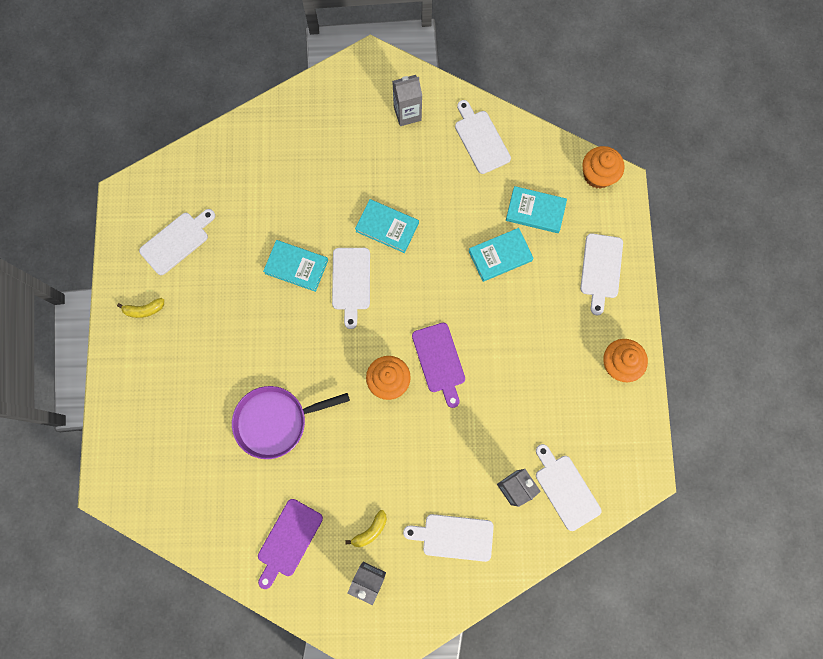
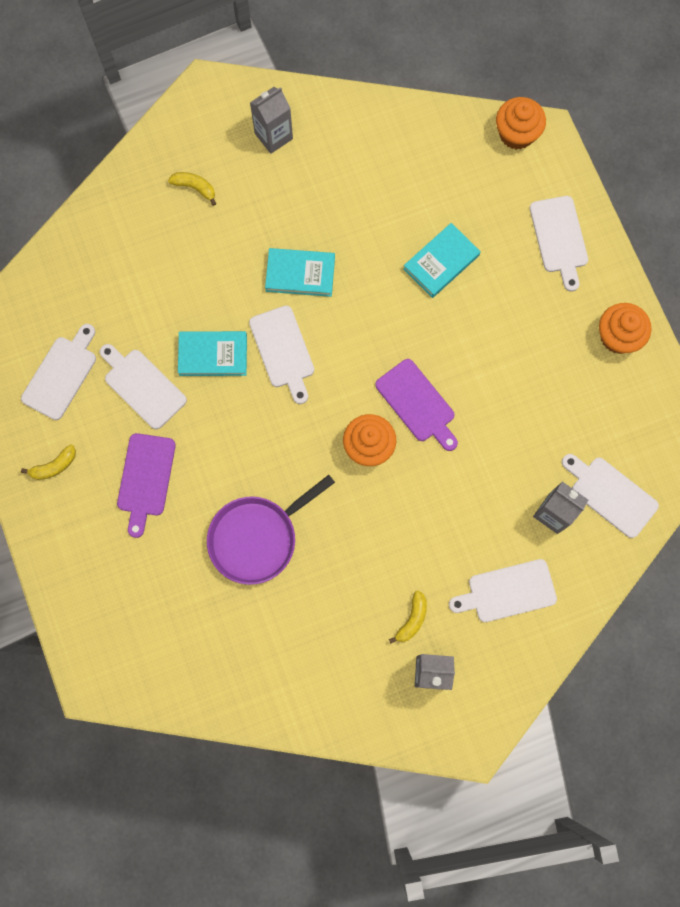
camera: 20 degrees left, 0 degrees up
(288, 540) = (324, 664): purple cutting board -> purple cutting board (146, 479)
(332, 133) = (195, 188): none -> yellow banana
(480, 139) = (369, 138): white cutting board -> white cutting board (142, 386)
(535, 211) = (462, 198): turquoise book -> none

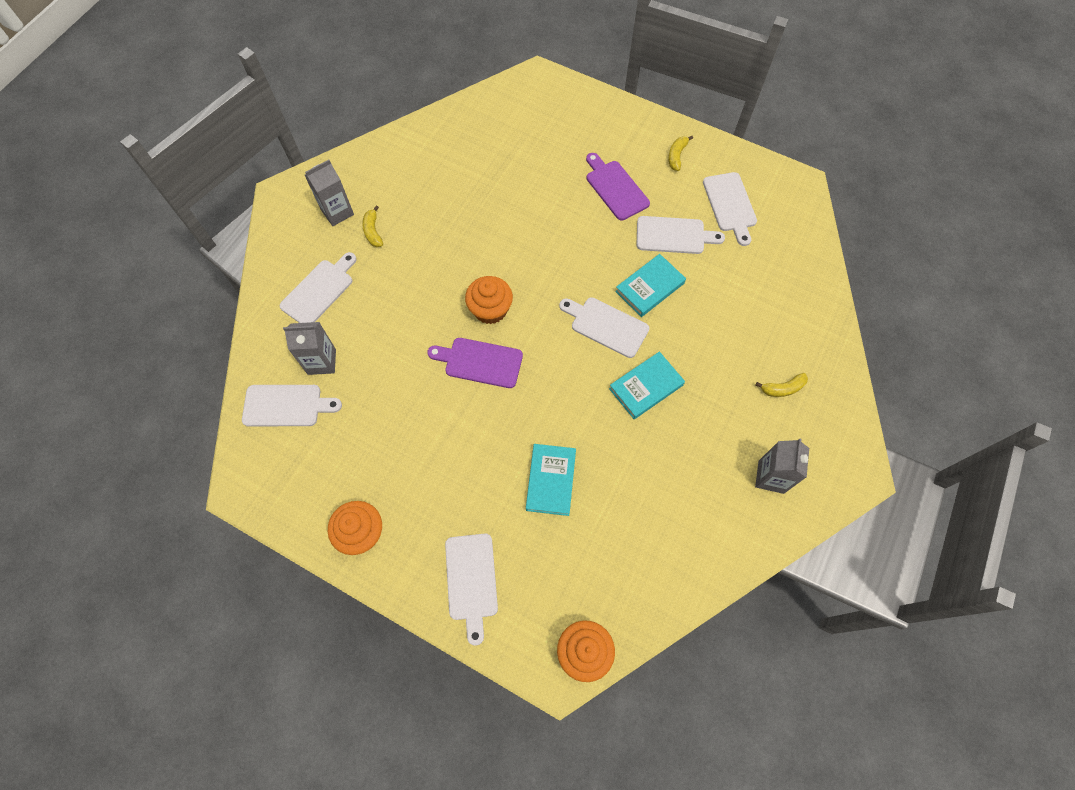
camera: 140 degrees right, 10 degrees down
(257, 537) = (514, 206): purple pan -> none
(559, 238) = (471, 580): white cutting board -> white cutting board turned 135 degrees counterclockwise

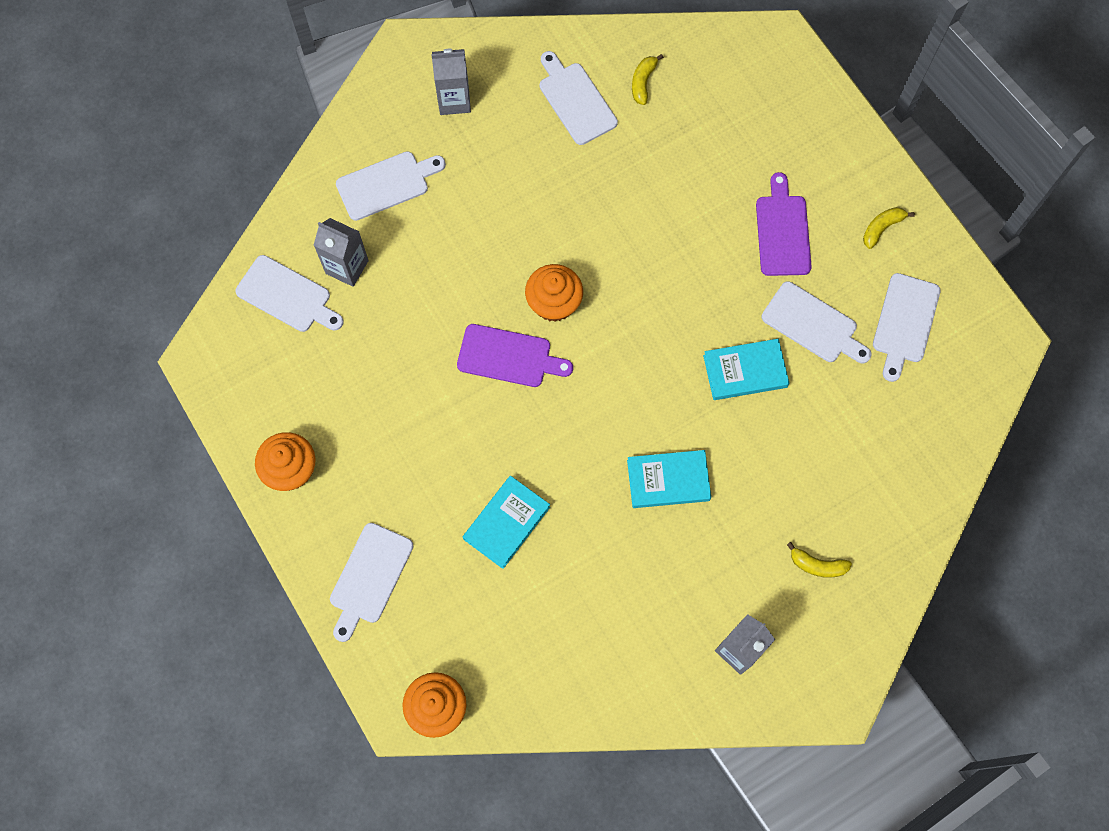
camera: 30 degrees right, 5 degrees up
(373, 231) = (480, 144): yellow banana -> yellow banana (643, 82)
(480, 362) = (508, 356): purple cutting board -> purple cutting board turned 150 degrees clockwise
(606, 326) = (668, 389): white cutting board -> white cutting board (575, 101)

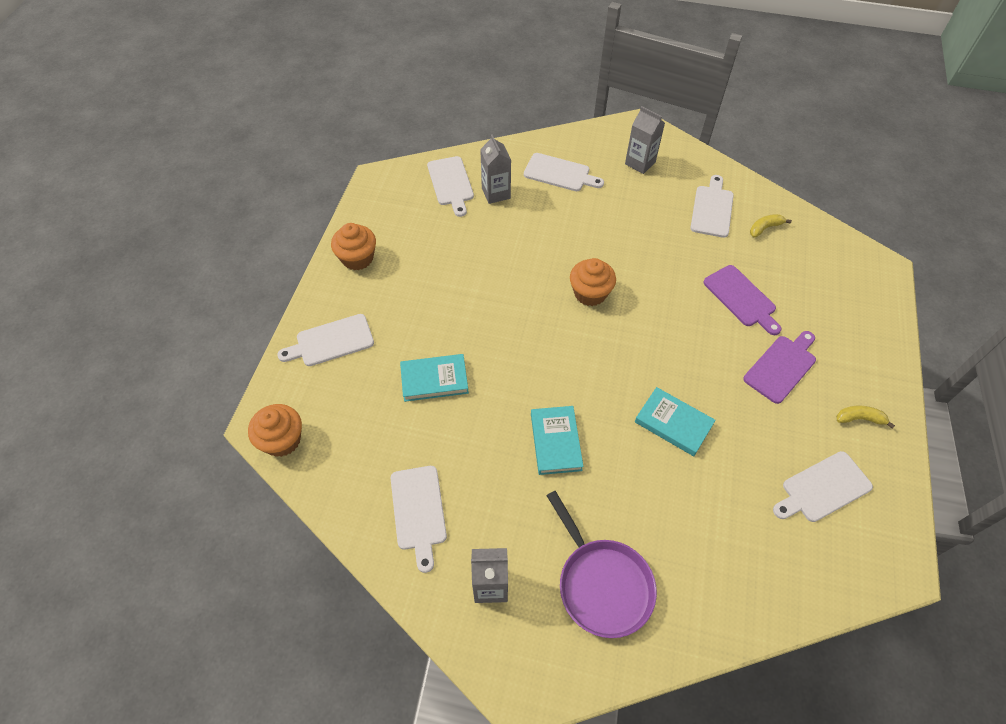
camera: 45 degrees right, 15 degrees down
(508, 356) = (533, 298): purple cutting board -> purple cutting board (741, 298)
(668, 480) = (555, 442): turquoise book -> turquoise book turned 45 degrees clockwise
(813, 324) = (750, 435): white cutting board -> white cutting board (419, 511)
(817, 565) = (602, 584): yellow banana -> purple pan

